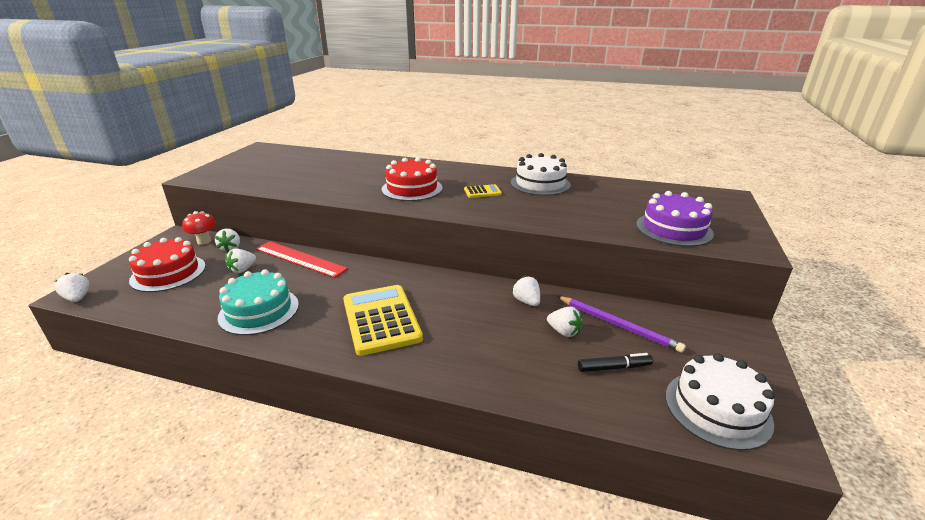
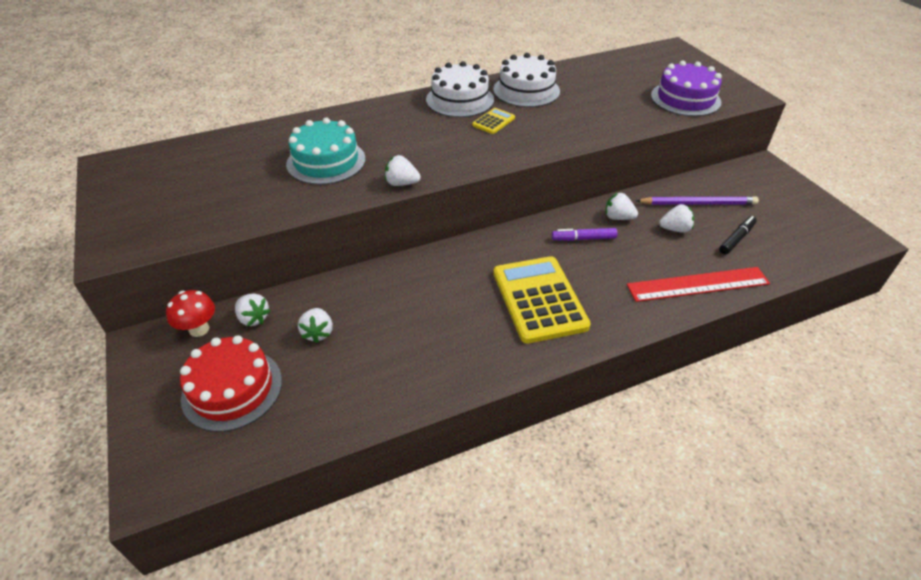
camera: 40 degrees left, 15 degrees up
(78, 298) = (171, 487): white strawberry -> white strawberry (401, 183)
(259, 311) = (418, 361): turquoise cake -> turquoise cake (326, 161)
(300, 259) = (360, 286): red ruler -> red ruler (698, 284)
(381, 319) = (539, 299): yellow calculator -> yellow calculator turned 45 degrees clockwise
(412, 188) = (421, 146): red cake -> none
(476, 301) = (583, 239): none -> purple marker
(717, 408) = (814, 233): white cake -> white cake (460, 100)

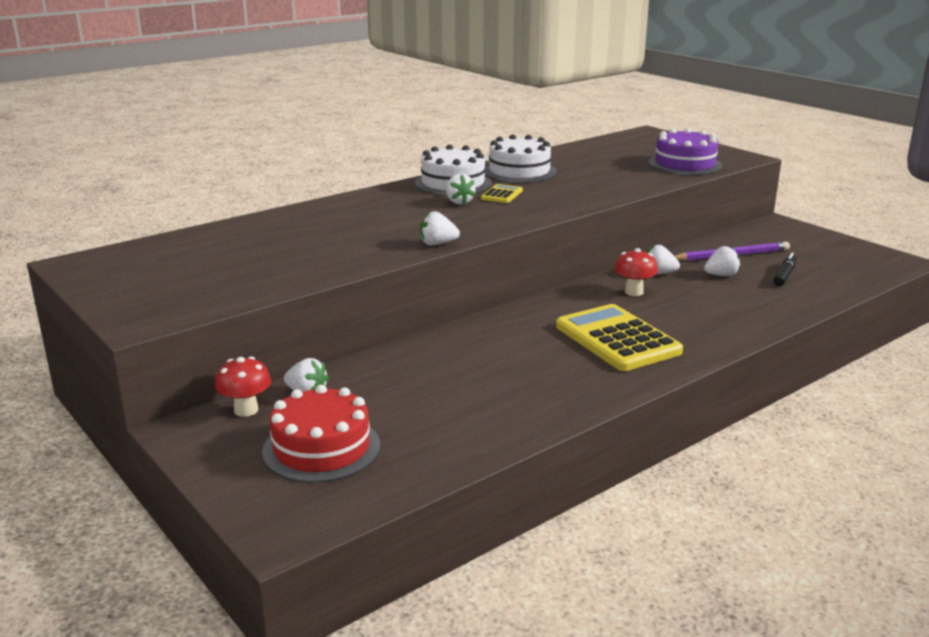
camera: 15 degrees left, 20 degrees down
(318, 333) = (392, 394): white strawberry -> white strawberry (459, 202)
(326, 161) = (339, 237): turquoise cake -> none
(583, 239) = (634, 292): purple marker -> red mushroom
(698, 284) = (768, 309): red ruler -> none

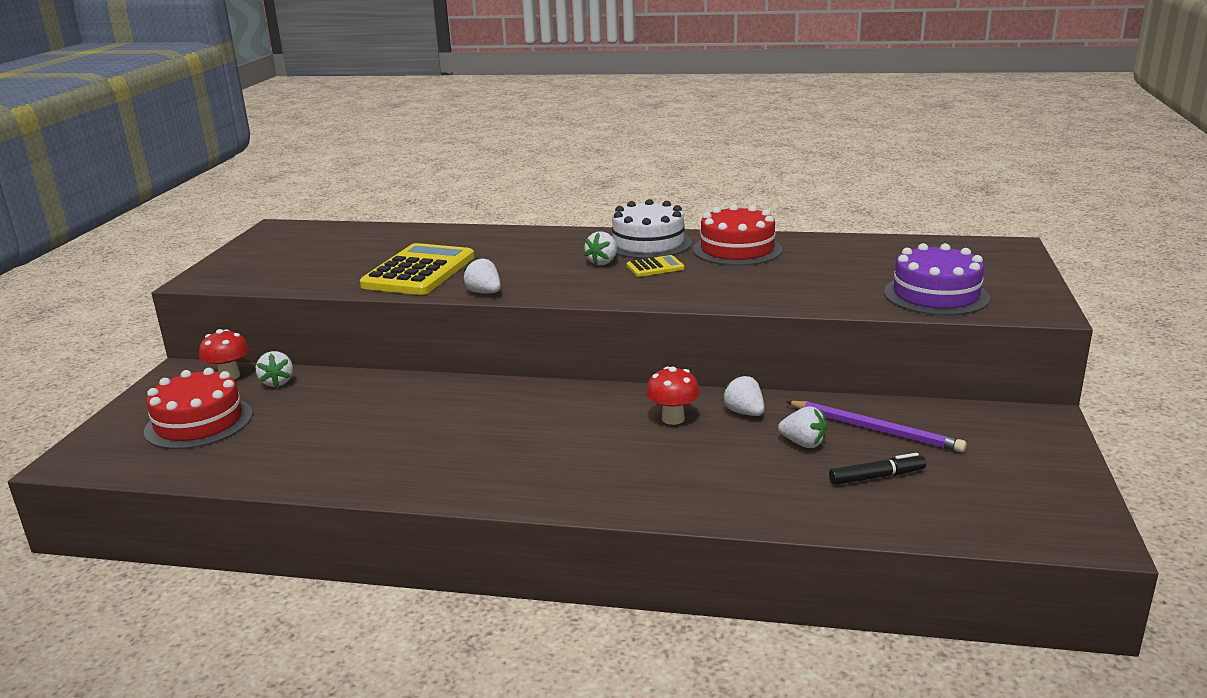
camera: 50 degrees right, 0 degrees up
(519, 171) = (737, 249): white cake -> red cake
(617, 339) = (546, 452): yellow calculator -> yellow calculator (419, 271)

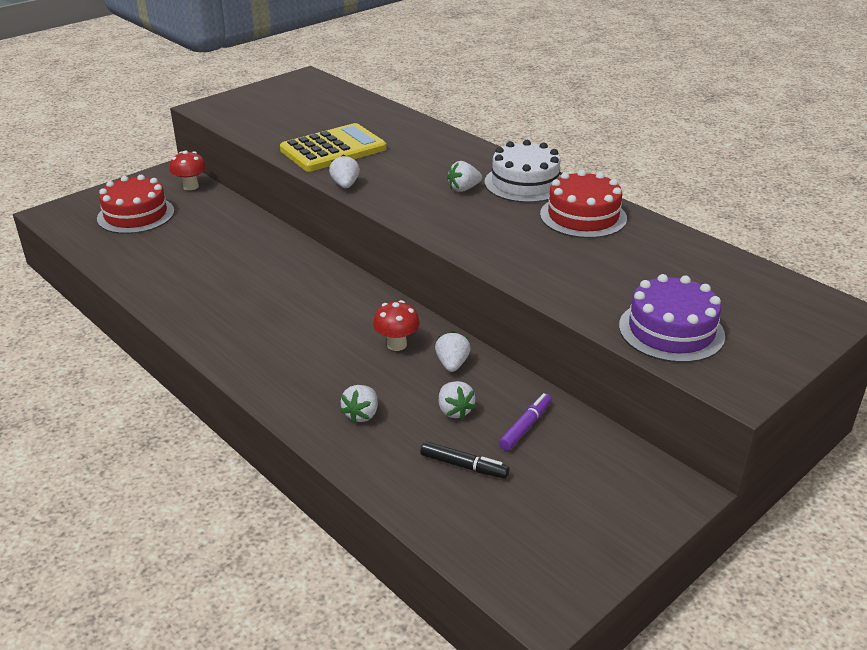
camera: 35 degrees right, 10 degrees up
(277, 382) = (209, 203): white strawberry -> white strawberry (361, 414)
(655, 267) = (493, 209): yellow calculator -> none
(875, 429) = (525, 427): purple pencil -> purple marker

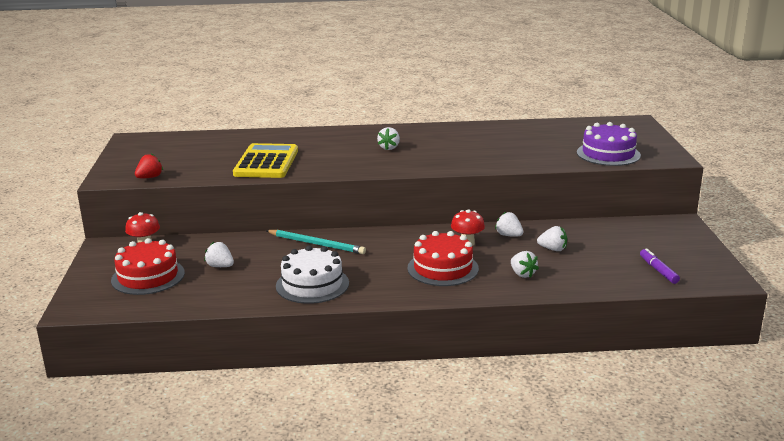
camera: 50 degrees left, 10 degrees down
(230, 120) = (150, 177): none -> red strawberry
(287, 260) = (316, 244): none -> turquoise pencil
(345, 185) = (324, 173): white strawberry -> white strawberry (220, 266)
(463, 466) = (603, 263): black marker -> none
(525, 183) = (411, 133): white cake -> white cake (312, 284)
(525, 427) = (590, 237): purple marker -> purple marker (658, 270)
(583, 216) = (471, 134): red cake -> red cake (443, 268)

